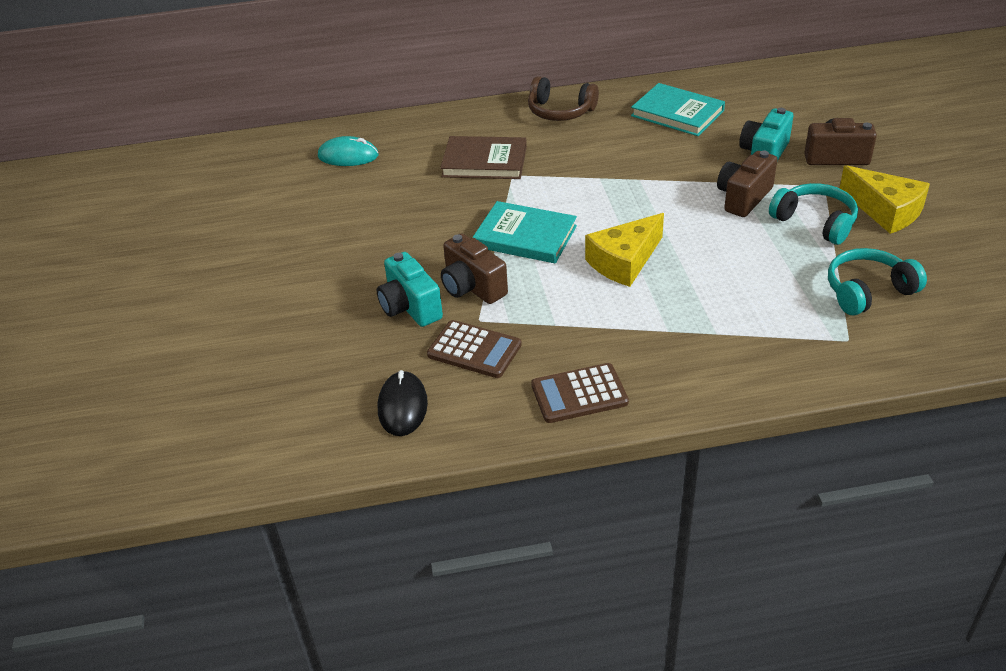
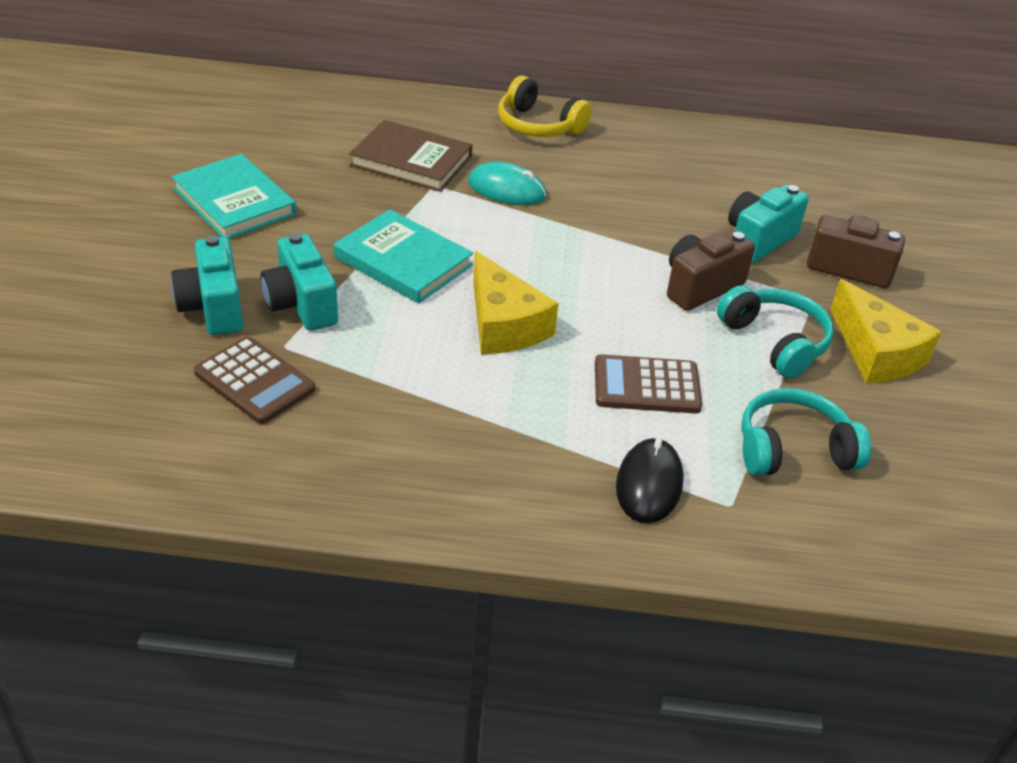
camera: 10 degrees right, 0 degrees up
(348, 156) = (259, 114): turquoise mouse -> turquoise mouse (506, 189)
(402, 406) = (125, 425): black mouse -> black mouse (649, 484)
(472, 287) = (301, 304): brown camera -> turquoise camera
(560, 111) = (538, 125): brown headphones -> yellow headphones
(579, 394) = (345, 473): brown calculator -> brown calculator (646, 386)
(624, 261) = (504, 324): yellow cheese -> yellow cheese turned 90 degrees counterclockwise
(677, 113) = (679, 163): turquoise book -> turquoise book (234, 201)

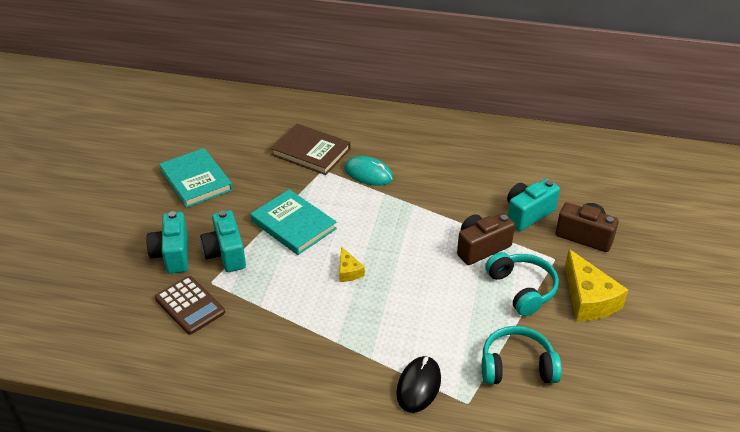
camera: 10 degrees right, 0 degrees up
(504, 324) = (348, 271): yellow cheese -> yellow cheese, size x0.51
(538, 125) = (398, 126): yellow headphones -> none
(646, 386) = (431, 317): brown calculator -> none

